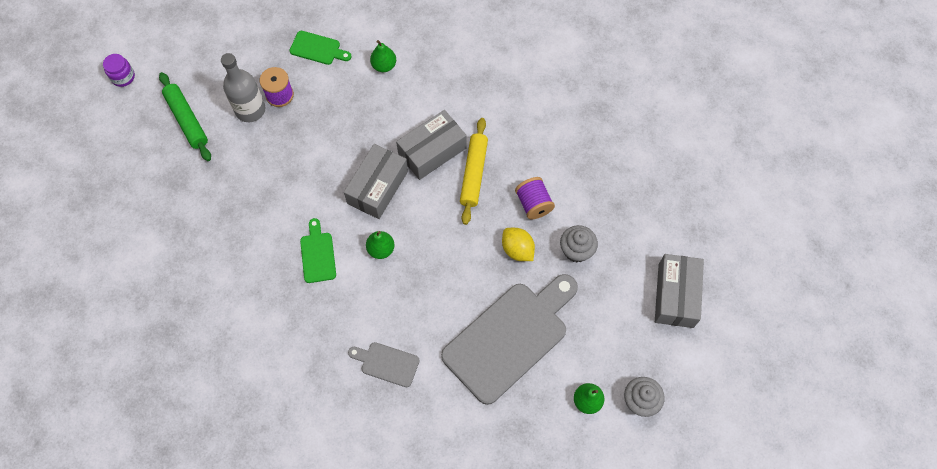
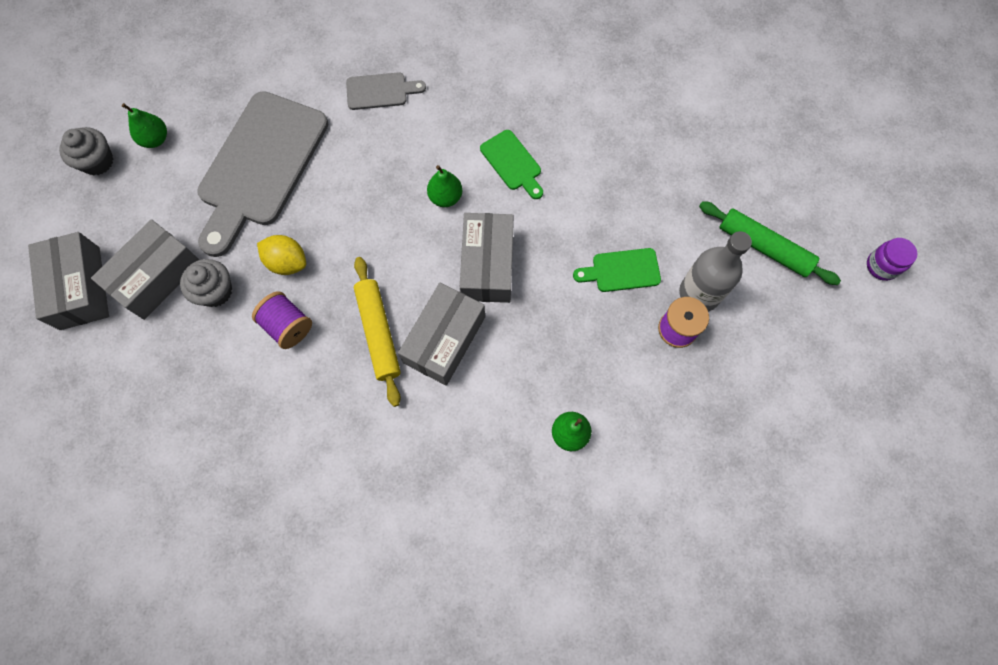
camera: 155 degrees right, 5 degrees up
(318, 49) = (672, 418): green cutting board -> green cutting board (621, 270)
(616, 280) = (156, 276): none -> grey box

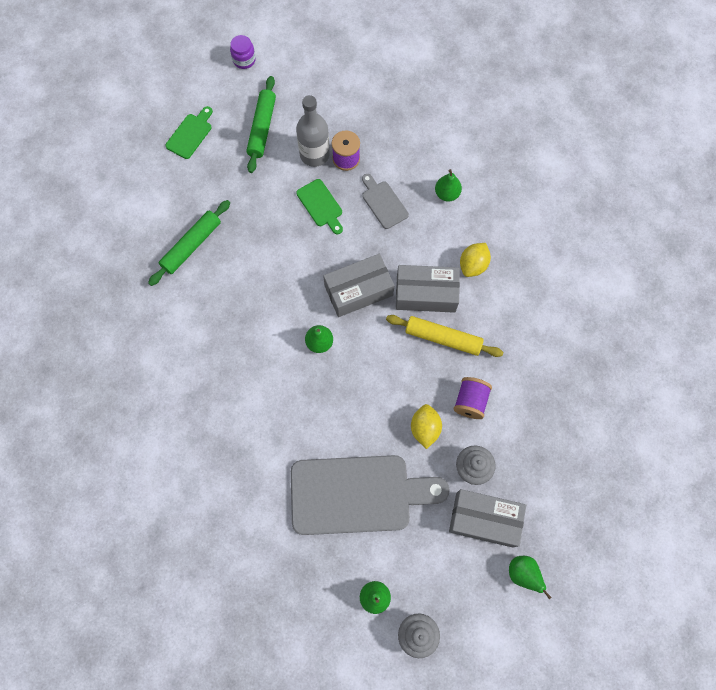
camera: 115 degrees left, 0 degrees up
(80, 288) = (523, 574): grey box -> green pear
(379, 333) = (443, 338): yellow rolling pin -> yellow rolling pin turned 60 degrees clockwise
(380, 91) = (249, 436): grey cutting board -> grey cutting board (383, 202)
(453, 416) = (473, 265): none -> yellow lemon
(512, 163) = (269, 309): green cutting board -> green cutting board (190, 134)
(629, 114) = (192, 246): none -> green rolling pin

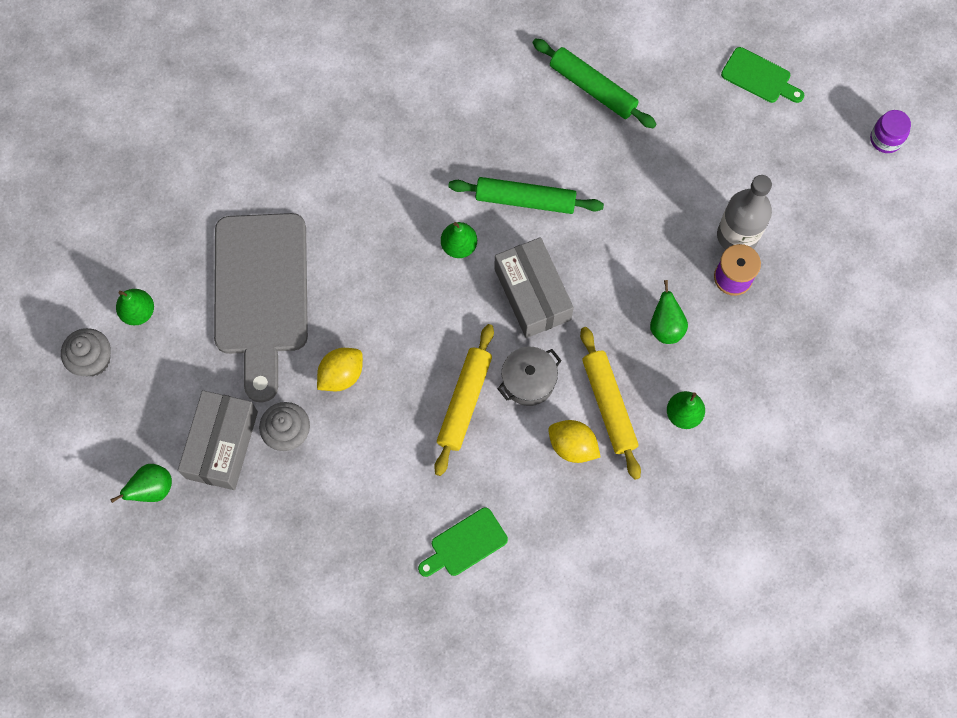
camera: 90 degrees right, 0 degrees up
(262, 128) = (775, 167): green rolling pin -> green rolling pin (525, 200)
(321, 205) = (658, 245): green cutting board -> green cutting board (465, 544)
(383, 202) = (665, 327): grey cutting board -> green pear
(425, 428) = (341, 375): yellow lemon -> yellow lemon turned 45 degrees counterclockwise
(426, 294) = (528, 381): grey box -> grey pot
(442, 241) = (608, 405): none -> yellow rolling pin
(470, 401) = (376, 434): purple spool -> none

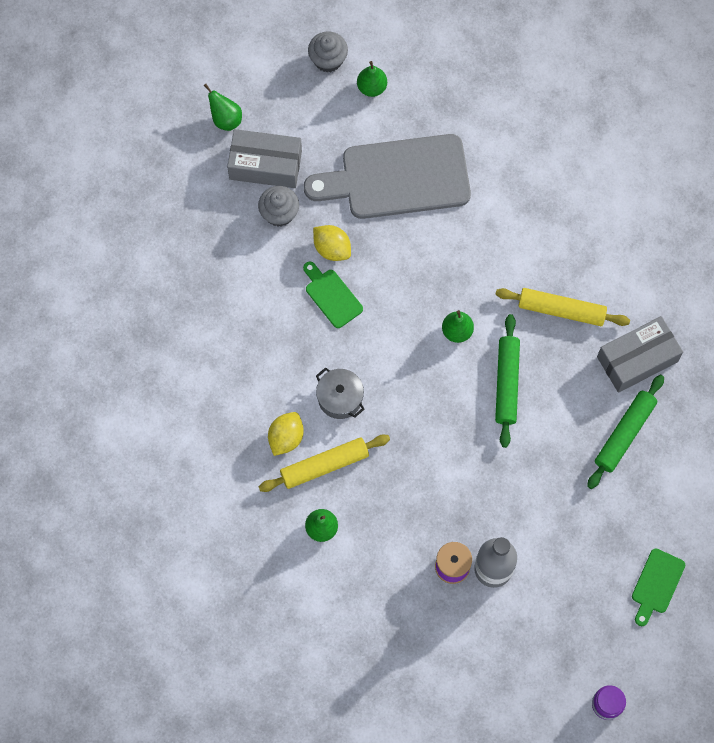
camera: 85 degrees right, 0 degrees up
(465, 402) = (317, 348): yellow rolling pin -> yellow rolling pin (561, 310)
(465, 544) = (197, 358): green cutting board -> green cutting board (332, 296)
(532, 294) = (419, 395): grey box -> grey box (637, 359)
(665, 327) = (399, 509): green pear -> none

